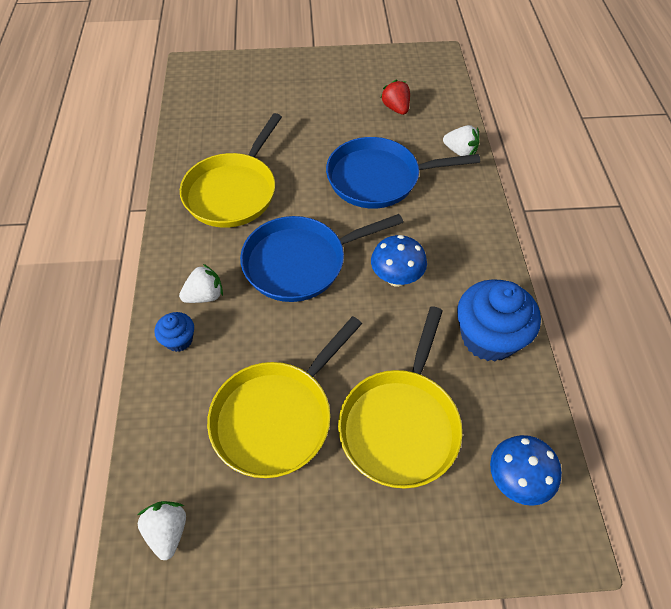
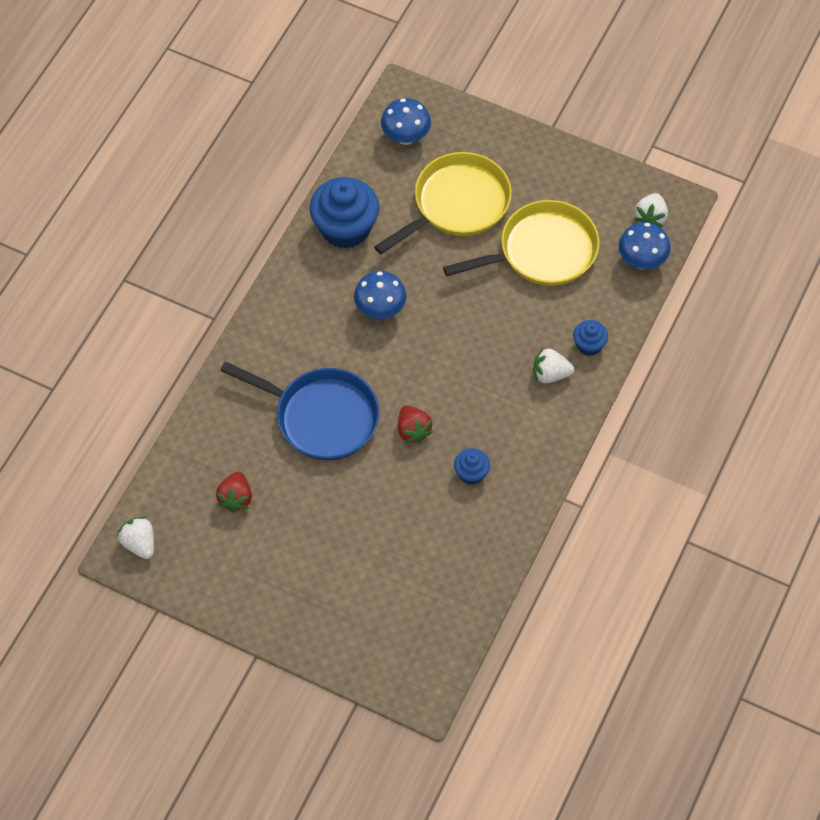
camera: 150 degrees left, 5 degrees up
(157, 464) = (641, 261): none -> blue mushroom
(233, 191) = (471, 473): yellow pan -> blue cupcake
(299, 200) = (413, 430): none -> red strawberry
(300, 262) = (452, 365): blue pan -> none
(460, 151) = (217, 407): white strawberry -> white strawberry (139, 544)

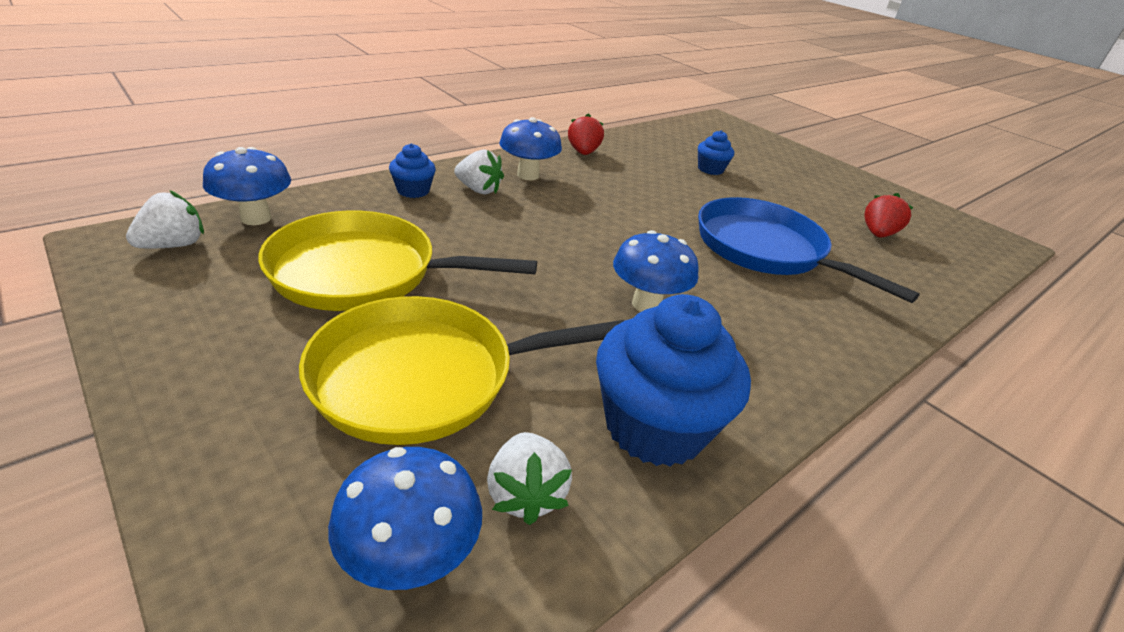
camera: 160 degrees left, 25 degrees down
(139, 544) = (987, 242): white strawberry -> white strawberry (525, 494)
(413, 430) = (660, 209): red strawberry -> red strawberry (583, 153)
(471, 473) = (617, 172): blue cupcake -> blue cupcake (710, 169)
(533, 419) = (528, 175): none -> blue mushroom

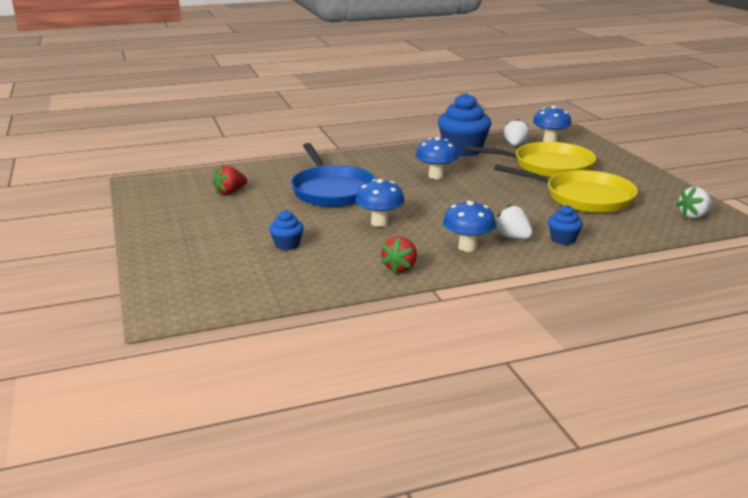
camera: 155 degrees left, 10 degrees down
(256, 218) = (661, 227): blue mushroom -> blue mushroom (379, 222)

